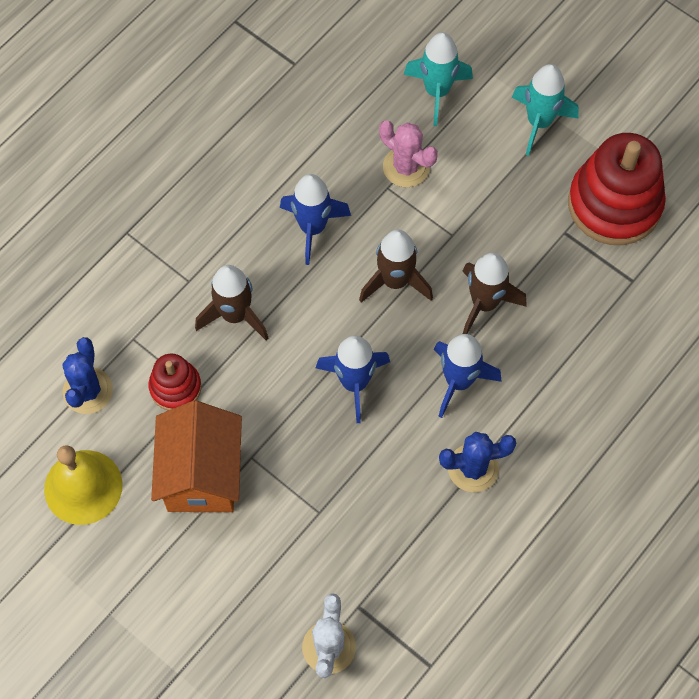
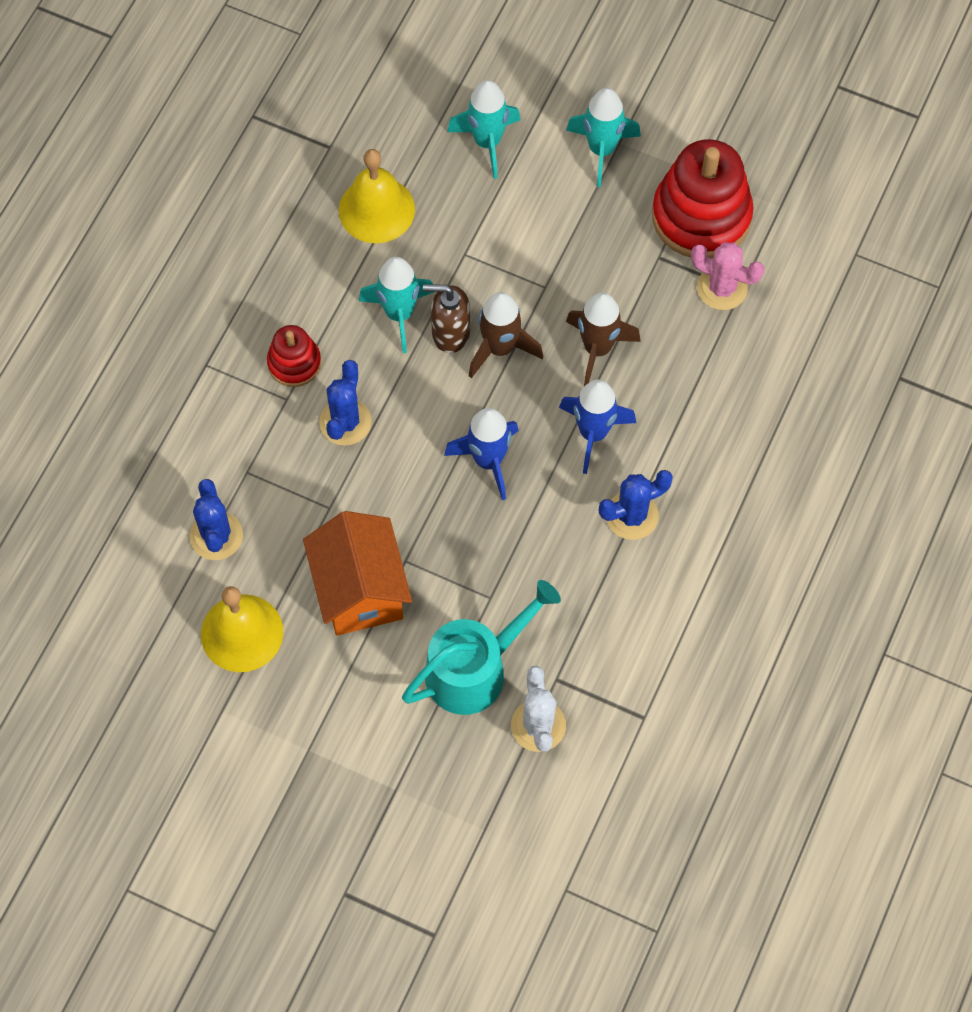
camera: 15 degrees left, 0 degrees up
(175, 387) = (306, 510): red stacking toy -> red stacking toy (294, 363)
(235, 315) = (345, 422): brown rocket -> blue cactus
(284, 578) = (474, 670): none -> turquoise watering can
(312, 228) = (399, 314): blue rocket -> turquoise rocket
(320, 129) = (376, 209): none -> yellow bell
(353, 257) = (450, 333): none -> brown soap dispenser
(406, 167) = (477, 228): pink cactus -> pink cactus (722, 288)

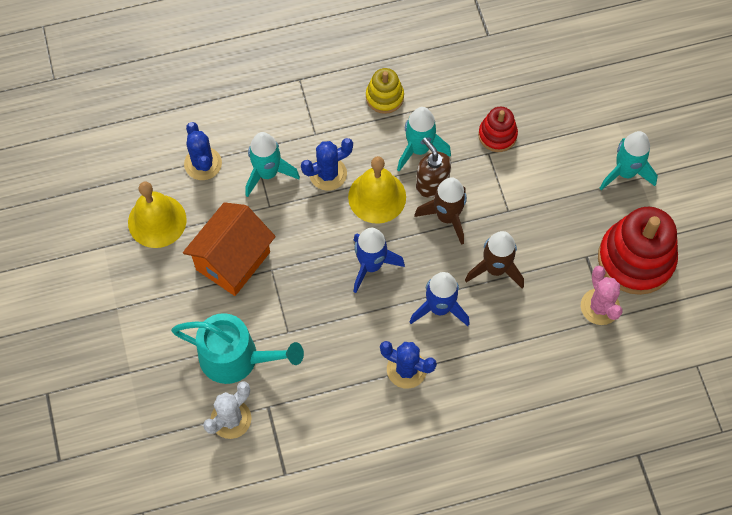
camera: 50 degrees right, 0 degrees up
(216, 536) = (203, 164): blue cactus -> blue cactus turned 60 degrees counterclockwise
(294, 363) = (340, 121): red stacking toy -> red stacking toy (497, 135)
(307, 299) = (384, 97): none -> yellow stacking toy
(376, 209) = (472, 88): yellow bell -> yellow bell (377, 197)
(487, 142) = (570, 110): turquoise rocket -> turquoise rocket (267, 173)

